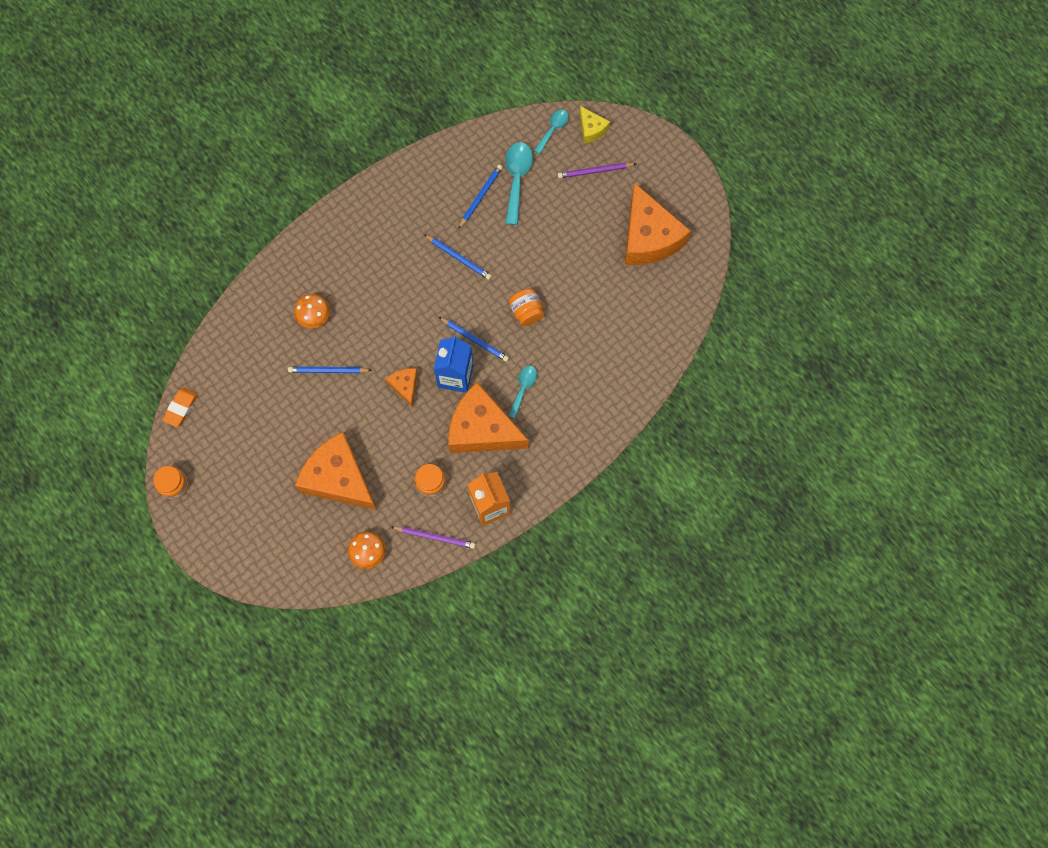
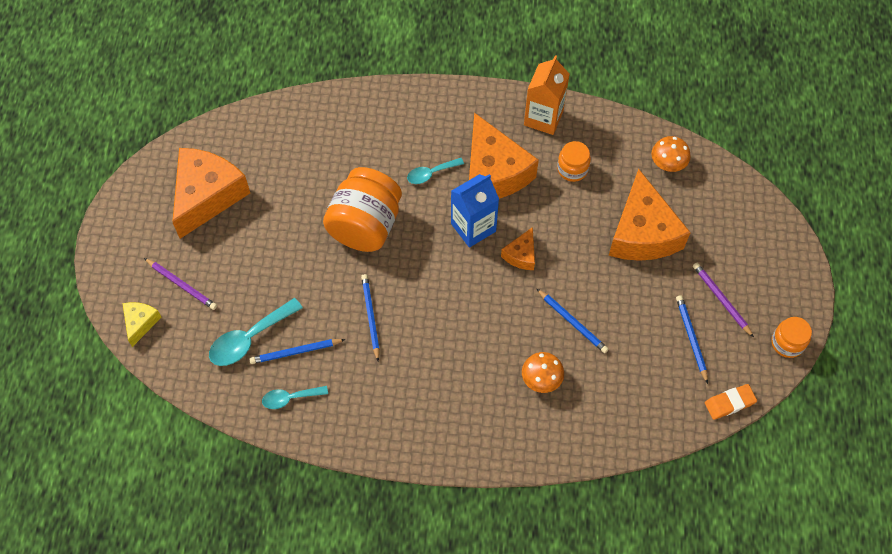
camera: 135 degrees left, 10 degrees down
(434, 537) = (606, 132): purple pencil -> purple pencil (721, 300)
(474, 340) = (429, 241): blue pencil -> blue pencil (691, 338)
(526, 312) = (365, 225): orange jar -> orange jar, size x1.98
(553, 129) = (170, 353): turquoise spoon -> turquoise spoon (290, 398)

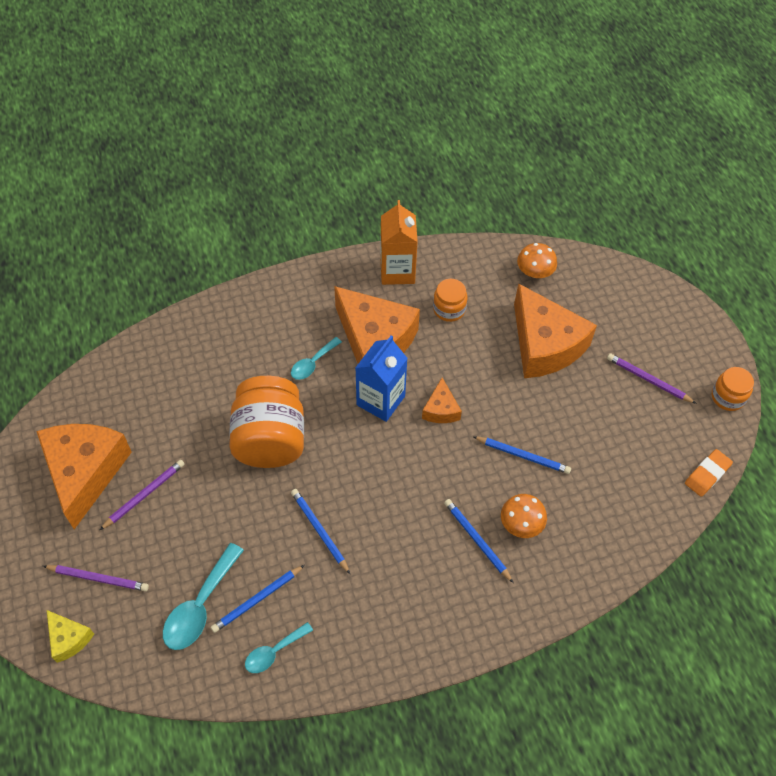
camera: 25 degrees left, 5 degrees down
(140, 323) = (69, 639): yellow cheese -> yellow cheese turned 150 degrees clockwise
(245, 232) = (144, 495): none -> purple pencil
(691, 338) = (641, 427): blue pencil -> blue pencil (477, 540)

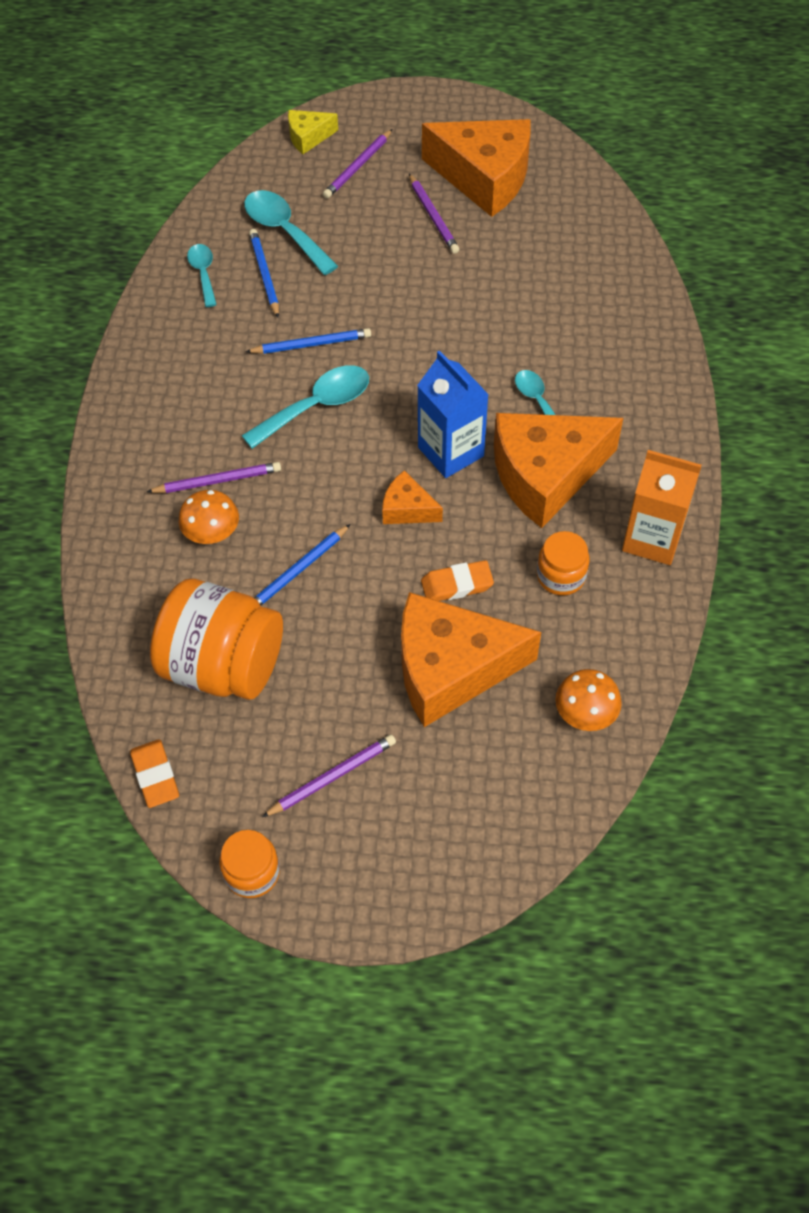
camera: 115 degrees right, 0 degrees up
(270, 439) = (448, 333): orange jar -> orange jar (223, 665)
(378, 501) = (317, 406): none -> turquoise spoon
(477, 540) = (217, 481): blue pencil -> purple pencil
(484, 361) = (457, 585): none -> orange eraser

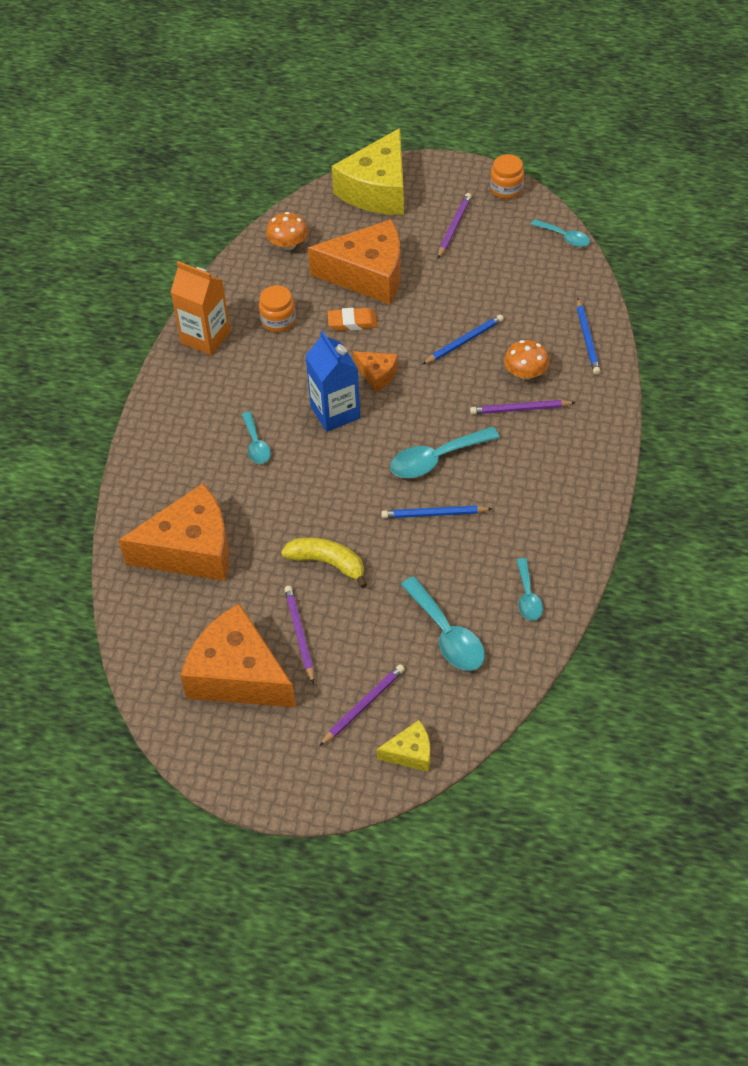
camera: 170 degrees left, 5 degrees down
(155, 776) = (565, 237): orange eraser -> turquoise spoon
(223, 665) = (520, 290): orange jar -> none
(265, 275) = (470, 588): blue pencil -> blue pencil (587, 339)
(332, 777) = (454, 227): purple pencil -> purple pencil turned 135 degrees clockwise
(420, 283) = (327, 563): none -> yellow banana
(468, 845) = (377, 190): none -> yellow cheese
(545, 475) = (267, 387): orange cheese -> orange cheese (191, 549)

